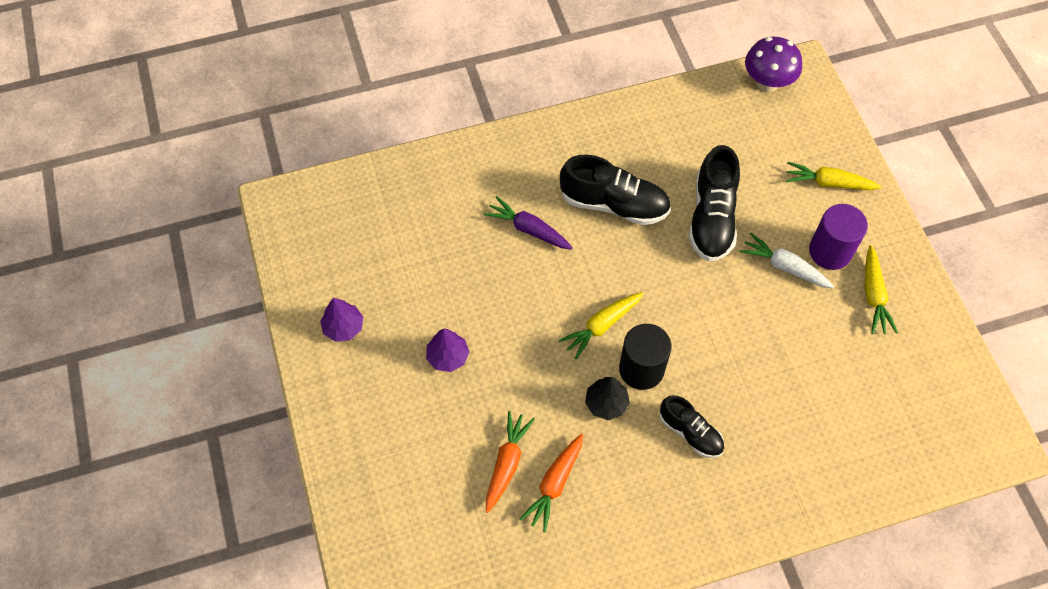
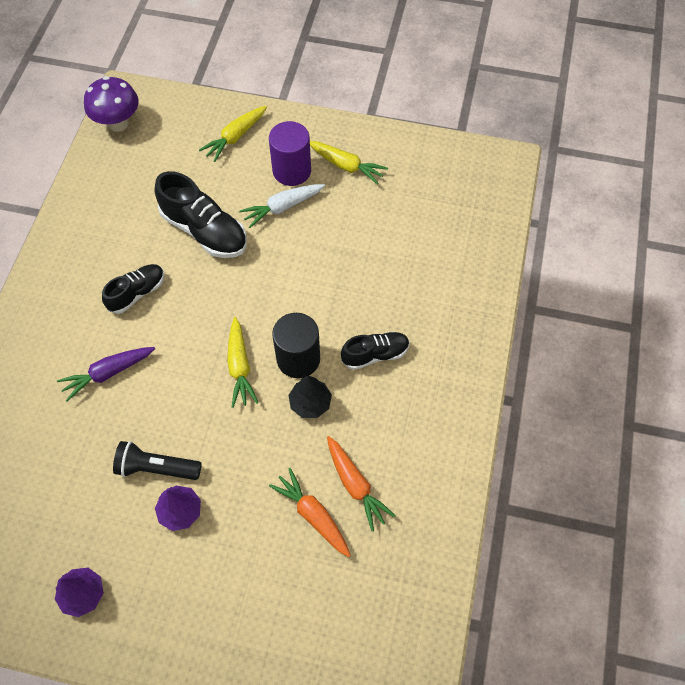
camera: 60 degrees left, 0 degrees up
(472, 316) = (156, 468): none -> black flashlight
(614, 204) = (137, 293): black shoe -> black shoe, size x0.61

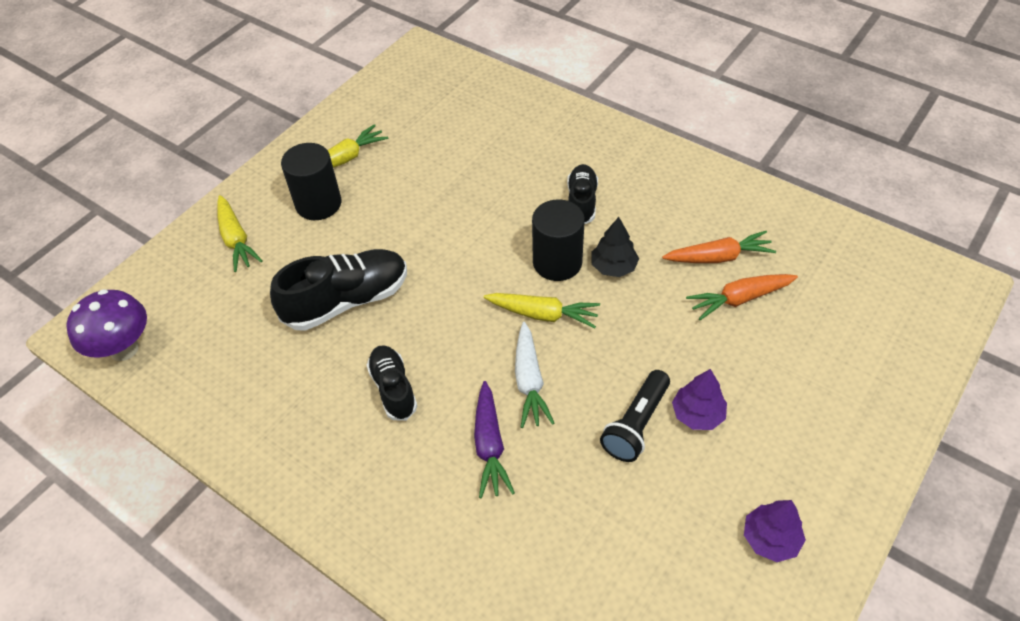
camera: 65 degrees left, 10 degrees down
(282, 207) = (361, 225): white carrot -> white carrot (529, 382)
(291, 171) = (318, 204): purple cylinder -> black cylinder

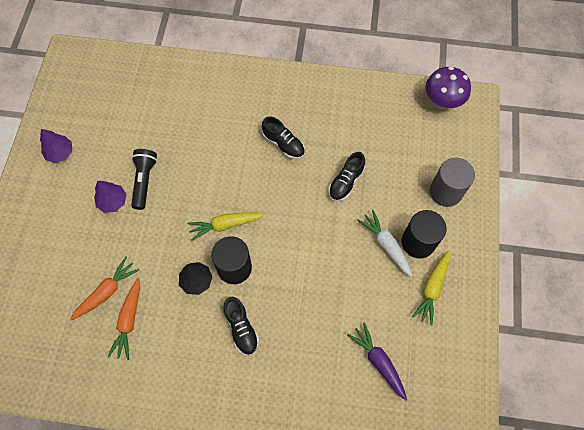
camera: 150 degrees right, 15 degrees up
(236, 240) = (445, 192): yellow carrot -> grey cylinder
(347, 301) = (346, 182): black shoe -> black shoe, size x0.61
(490, 446) = (216, 137): purple carrot -> purple carrot (378, 361)
(529, 382) = (212, 180): white carrot -> white carrot (385, 245)
(719, 257) = (129, 321): orange carrot -> orange carrot turned 45 degrees counterclockwise

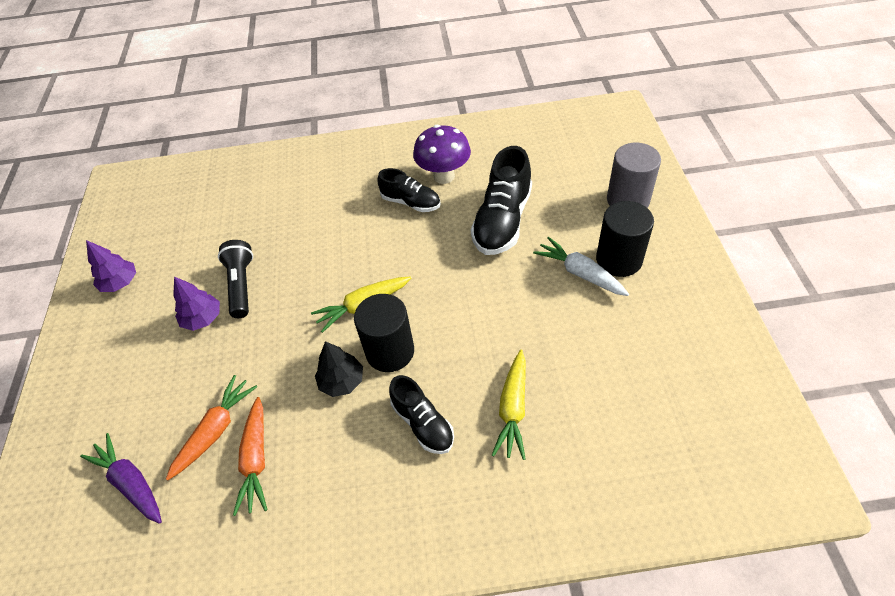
camera: 10 degrees left, 15 degrees down
(346, 182) = (502, 221): black shoe -> black shoe, size x1.64
(378, 361) = (629, 411): purple carrot -> purple carrot (131, 482)
(432, 289) = (660, 305): yellow carrot -> yellow carrot (513, 409)
(442, 102) = (583, 118): purple mushroom -> purple mushroom (444, 176)

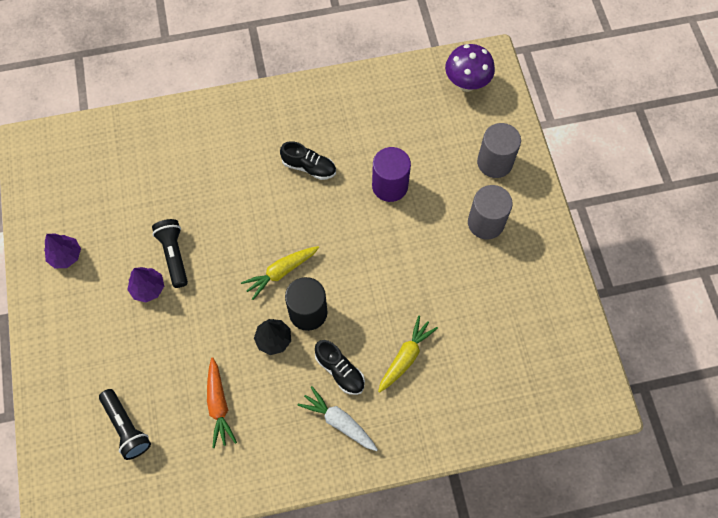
camera: 10 degrees left, 15 degrees up
(131, 482) = (127, 427): purple carrot -> black flashlight
(216, 430) = (182, 383): orange carrot -> none
(444, 176) = (335, 137): purple mushroom -> purple mushroom (466, 83)
(502, 221) = (390, 186): black shoe -> purple cylinder
(513, 409) = (406, 356): yellow carrot -> yellow carrot turned 150 degrees counterclockwise
(579, 273) = (454, 236): white carrot -> white carrot (338, 421)
(619, 259) = (485, 223): black cylinder -> grey cylinder

